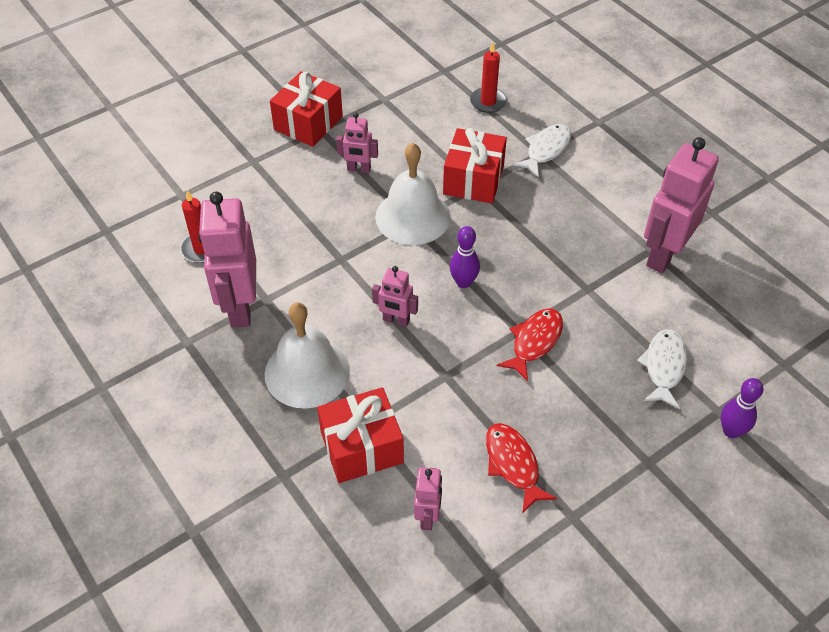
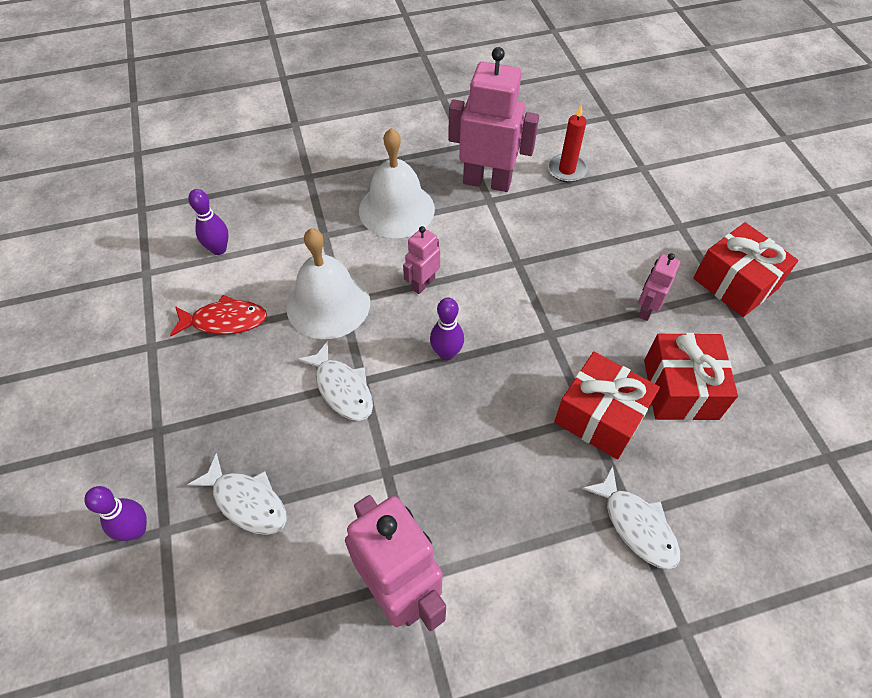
camera: 110 degrees right, 5 degrees up
(361, 447) = (304, 226): red gift -> red gift (680, 389)
(412, 216) = (557, 337): white bell -> white bell (328, 304)
(428, 516) = (219, 249): pink robot -> purple bowling pin
(488, 102) = (751, 488): red candle -> none
(534, 342) = (342, 388): red fish -> white fish

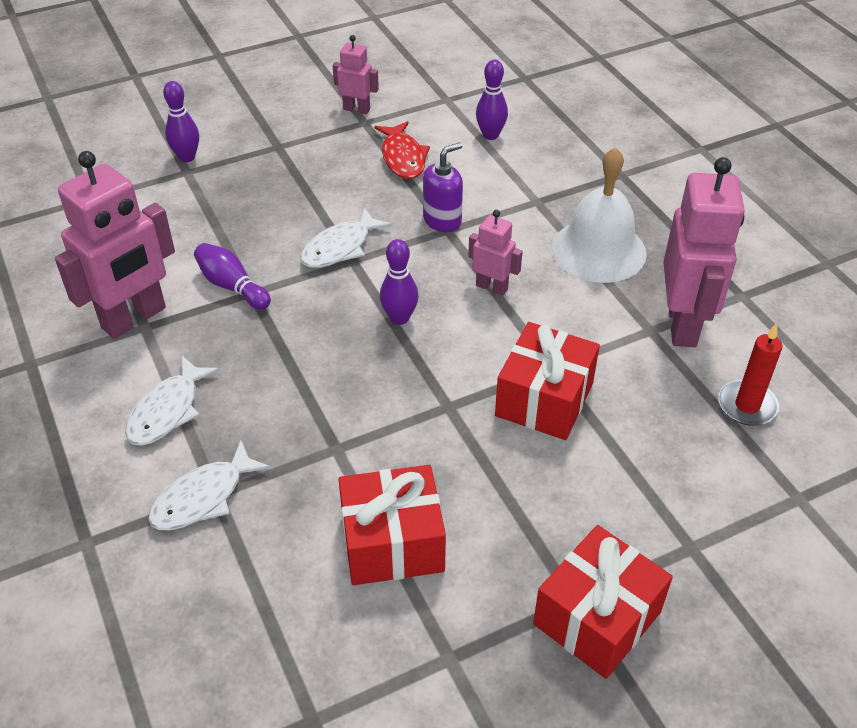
camera: 80 degrees right, 10 degrees down
(246, 501) = (215, 210): white fish -> white fish (168, 410)
(328, 304) = (442, 220): white bell -> purple soap dispenser
(373, 489) = (232, 286): none -> purple bowling pin
(600, 416) = (338, 459): red gift -> red gift (544, 399)
(646, 309) = (514, 504): pink robot -> pink robot (356, 109)

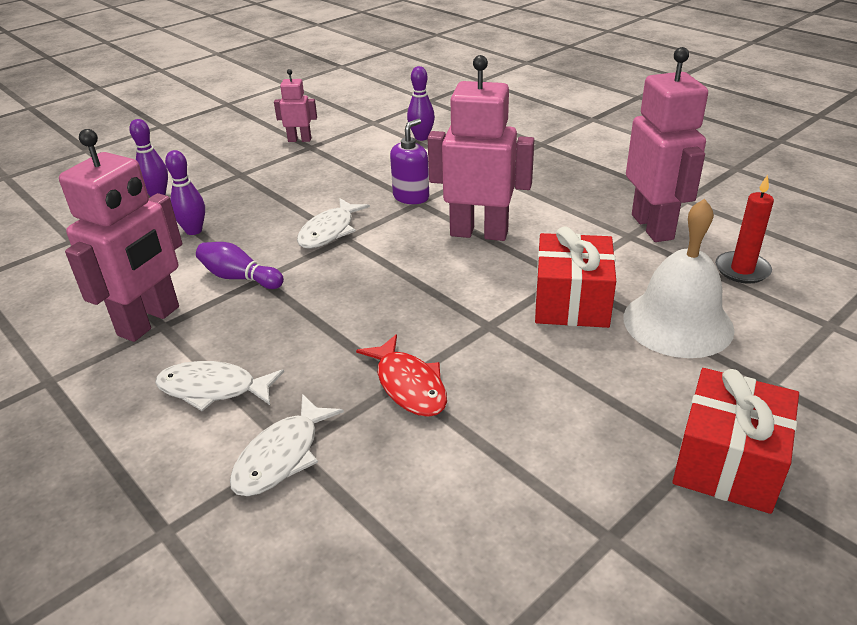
camera: 15 degrees left, 10 degrees down
(168, 410) = (213, 389): white fish -> white fish turned 90 degrees clockwise
(392, 542) = (496, 448): red gift -> none
(399, 318) = (409, 270): purple bowling pin -> purple bowling pin (194, 230)
(403, 158) = (355, 163): red fish -> red fish (409, 385)
(492, 287) = (479, 233): pink robot -> pink robot, size x1.98
(598, 250) = (553, 192): white bell -> white bell (678, 323)

